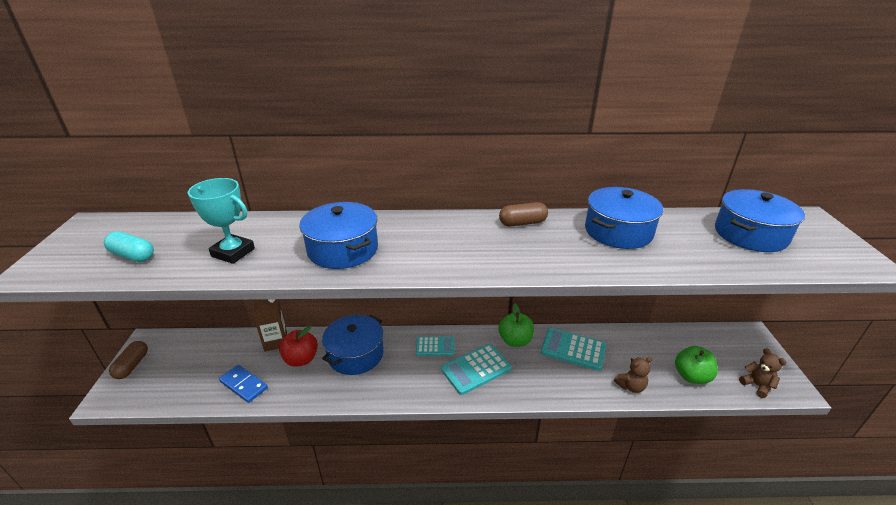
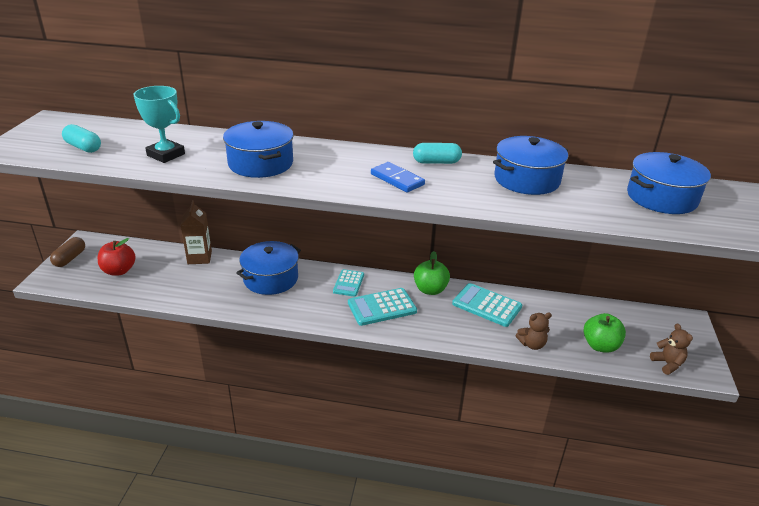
camera: 10 degrees right, 0 degrees up
(244, 385) = (163, 287): blue domino -> blue domino (397, 179)
(301, 359) = (219, 275): red apple -> red apple (119, 271)
(435, 346) = (348, 283): turquoise calculator -> turquoise calculator turned 90 degrees clockwise
(522, 223) = (436, 162): brown capsule -> turquoise capsule

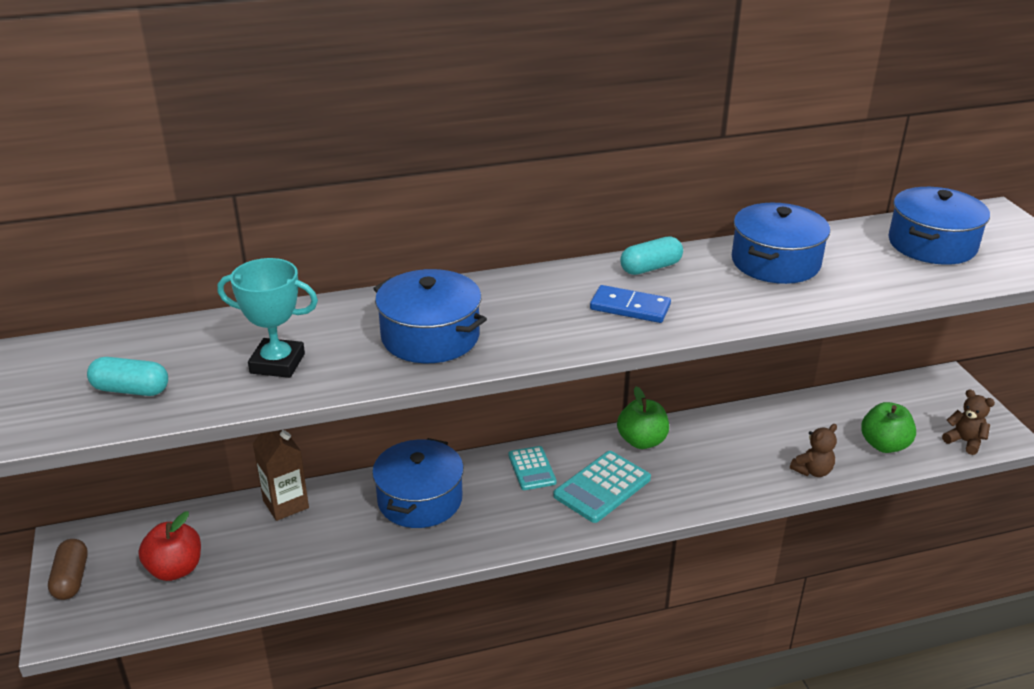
camera: 25 degrees left, 0 degrees up
(486, 305) = (724, 438): turquoise calculator -> none

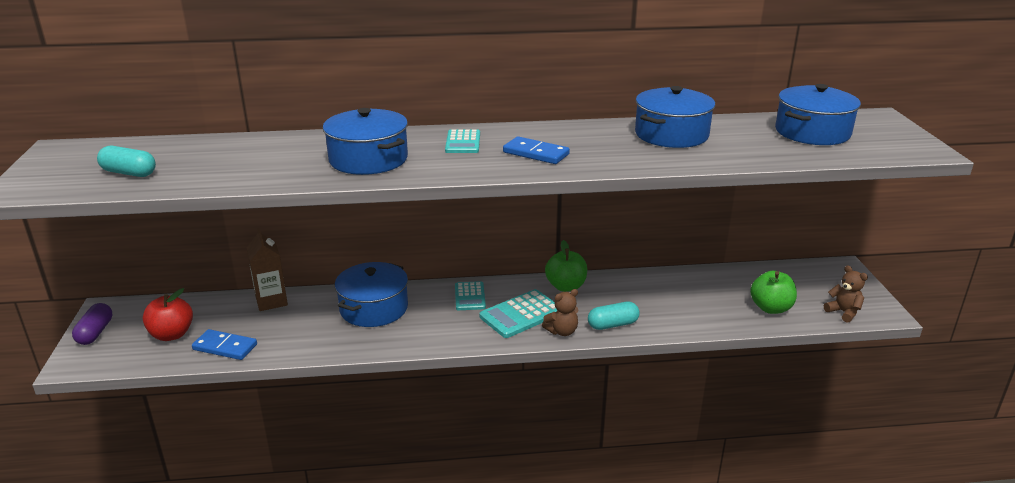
camera: 10 degrees right, 5 degrees down
(71, 579) = (95, 332): brown capsule -> purple capsule
(252, 579) = (225, 347): none -> blue domino
(277, 363) = (244, 166): turquoise trophy -> none
(534, 297) = (463, 142): none -> turquoise calculator
(650, 268) = (566, 131): turquoise capsule -> turquoise capsule (612, 324)
(812, 471) = (701, 320): brown teddy bear -> brown teddy bear (562, 331)

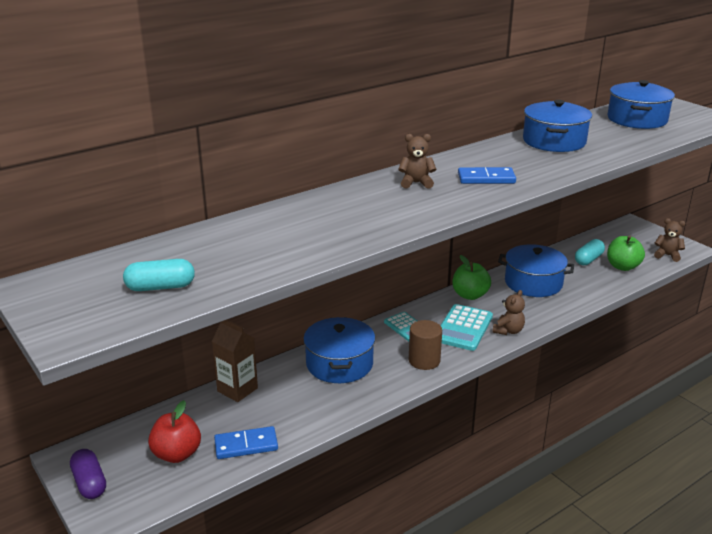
camera: 30 degrees left, 0 degrees up
(368, 159) = (365, 216): blue pot -> blue pot (533, 283)
(448, 331) = (424, 360): none -> brown cylinder
(463, 142) = (416, 183): turquoise calculator -> brown teddy bear
(612, 324) = (537, 313): turquoise capsule -> turquoise capsule (588, 259)

